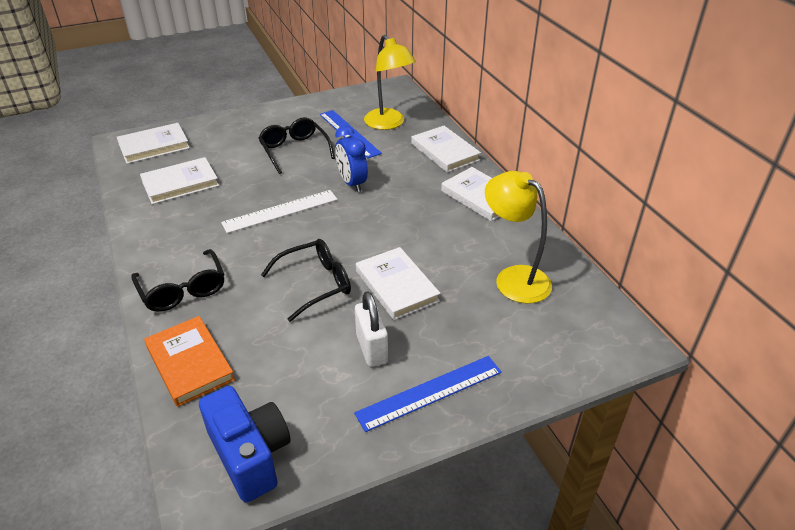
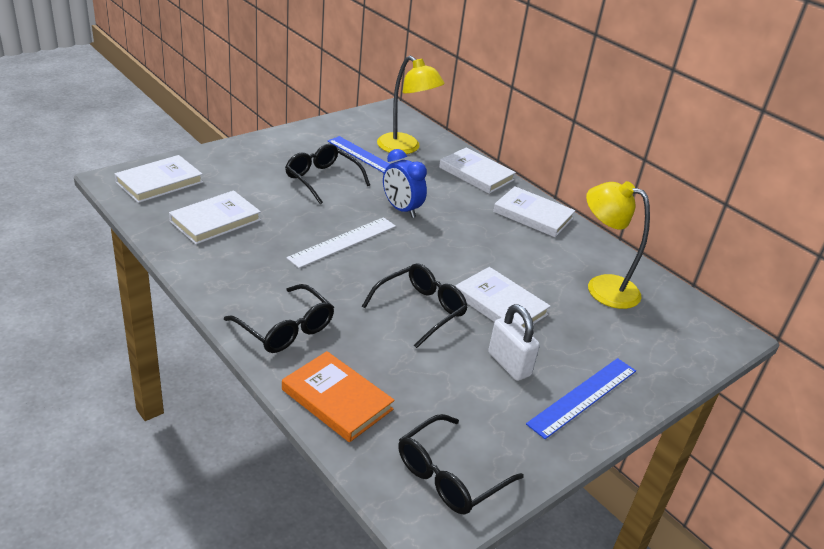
camera: 20 degrees left, 5 degrees down
(250, 455) = (449, 476): blue camera -> black glasses

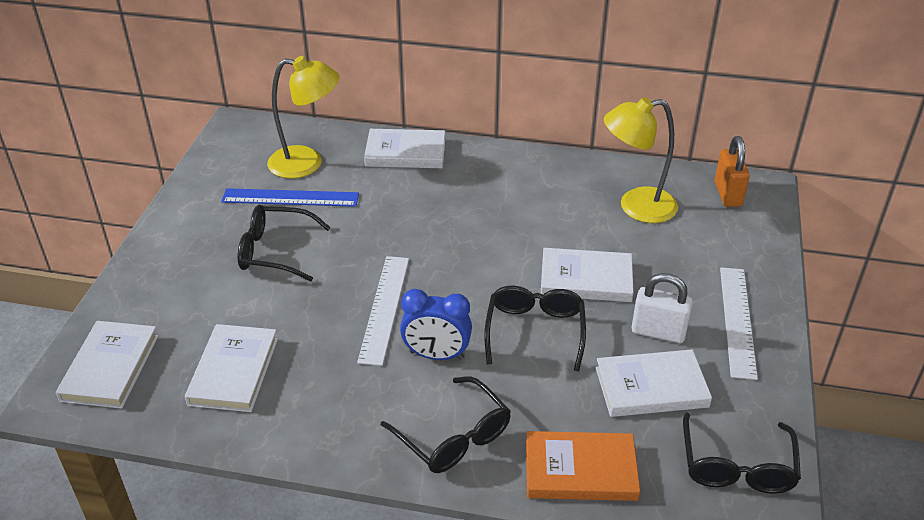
camera: 35 degrees left, 5 degrees up
(286, 329) = (454, 437): black glasses -> black glasses turned 45 degrees clockwise
(401, 209) = (390, 236): blue clock -> blue clock (436, 355)
(533, 215) = (504, 168): white book -> white book (651, 387)
(583, 396) = (737, 321): blue ruler -> white ruler
(693, 321) = (727, 194): none -> orange padlock

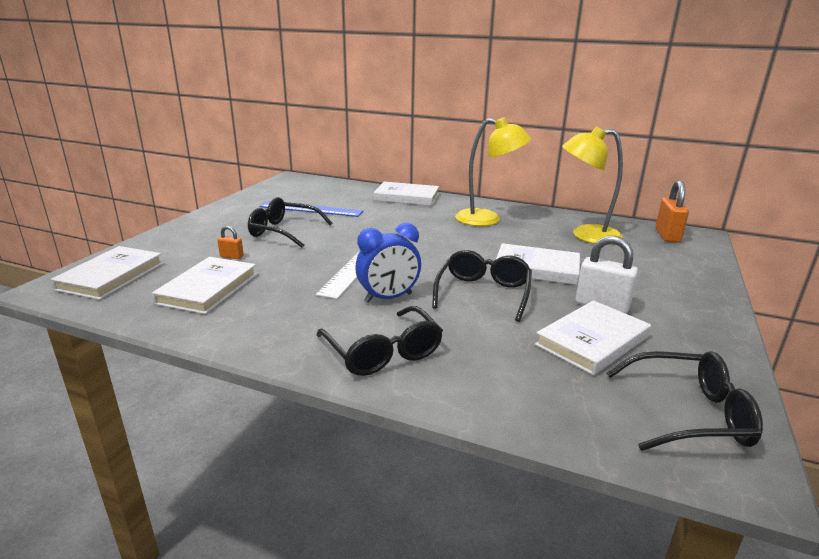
camera: 10 degrees right, 15 degrees down
(233, 310) = (232, 256): none -> orange padlock
(307, 163) = (332, 196): yellow lamp -> yellow lamp (487, 219)
(436, 355) = (388, 298): blue clock -> blue clock turned 45 degrees counterclockwise
(580, 470) = (508, 394): orange book -> none
(651, 387) = (592, 341): white book -> white book turned 45 degrees counterclockwise
(737, 321) = (681, 306): white ruler -> none
(737, 466) = (689, 414): black glasses -> black glasses turned 105 degrees counterclockwise

